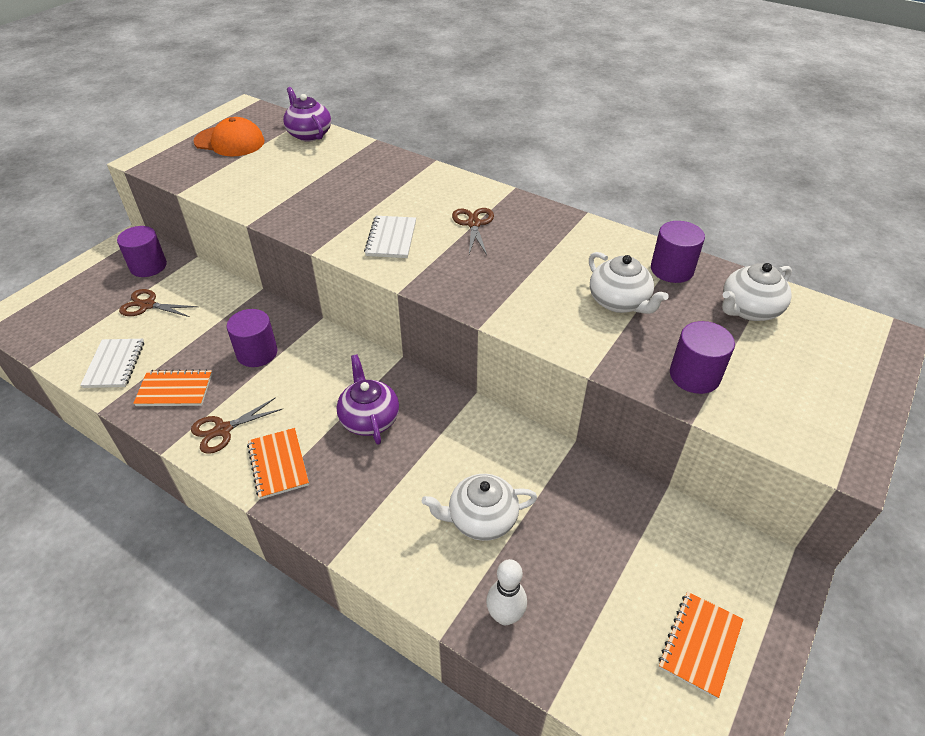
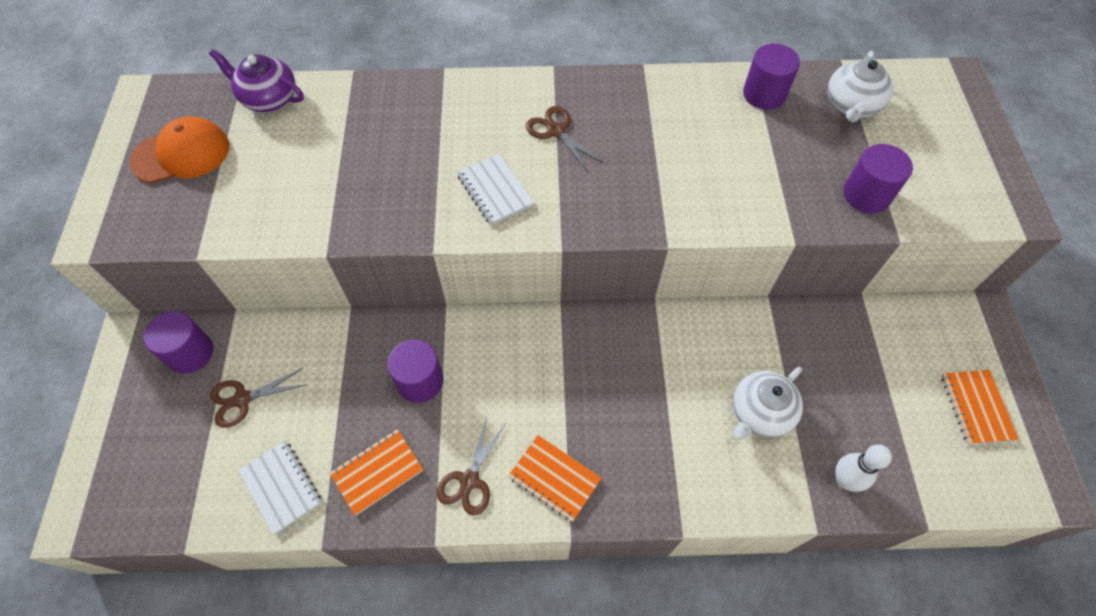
camera: 35 degrees left, 15 degrees up
(369, 419) = (590, 382): purple teapot -> none
(619, 302) = (753, 152): white teapot -> none

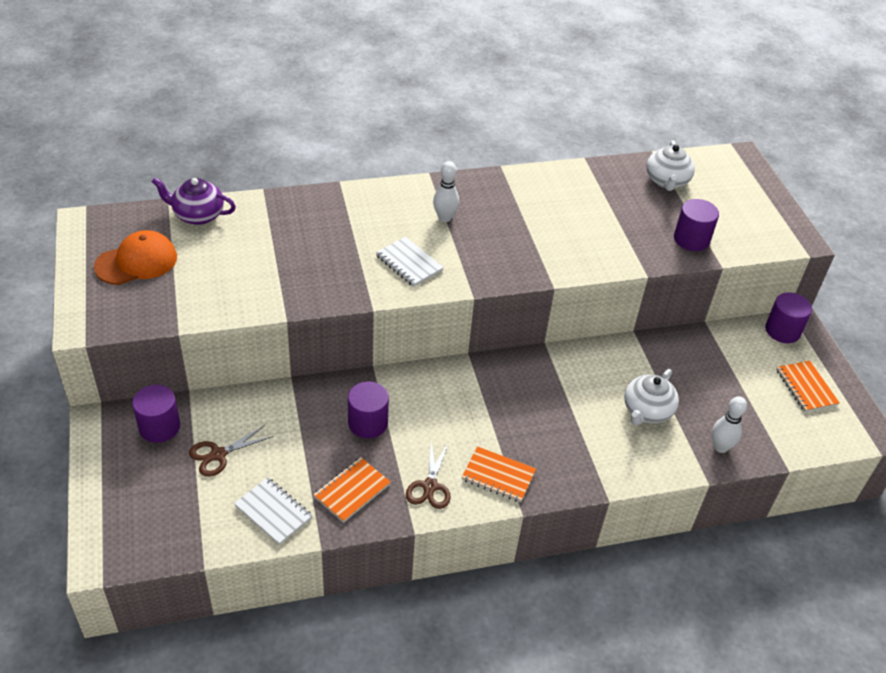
camera: 15 degrees left, 15 degrees down
(556, 131) = (445, 218): brown scissors -> white bowling pin
(764, 94) = (599, 179): purple cylinder -> purple cylinder (782, 330)

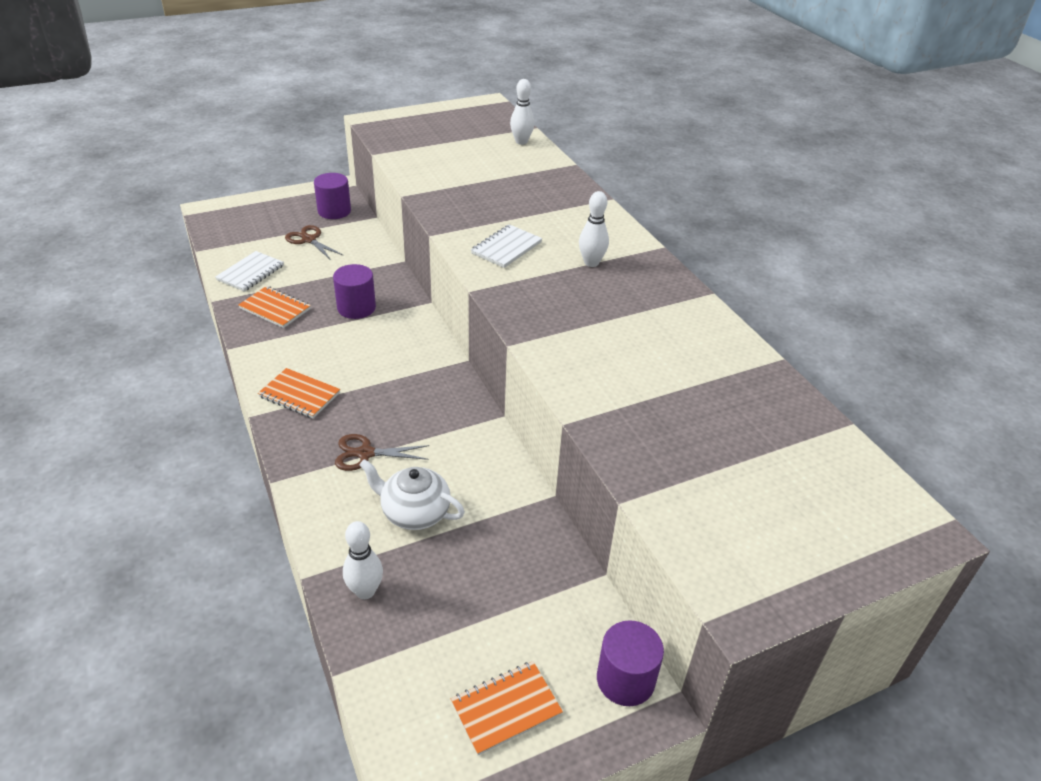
camera: 80 degrees right, 5 degrees down
(136, 262) = (450, 127): orange cap -> none
(198, 215) = (521, 142): purple teapot -> white bowling pin
(430, 486) = (282, 352): brown scissors -> brown scissors (365, 453)
(498, 476) = (299, 395): orange notebook -> orange notebook turned 75 degrees counterclockwise
(667, 181) = (789, 440): white teapot -> none
(691, 239) = (666, 468): purple cylinder -> none

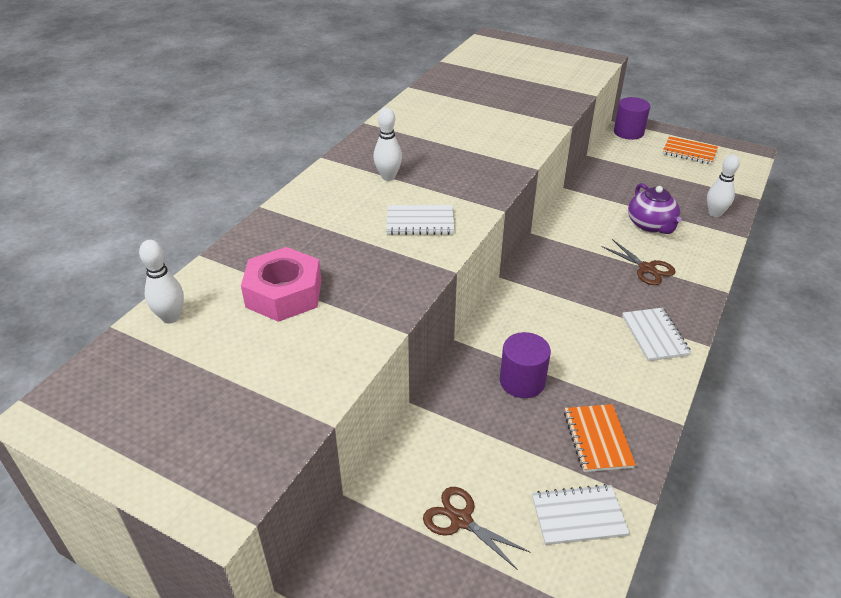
camera: 125 degrees left, 0 degrees up
(299, 395) = (654, 336): orange notebook -> white notebook
(309, 240) = (460, 520): brown scissors -> brown scissors turned 120 degrees clockwise
(334, 211) = (371, 552): purple cylinder -> none
(414, 512) = (651, 225): white teapot -> purple teapot
(496, 175) = (284, 293): none -> pink nut

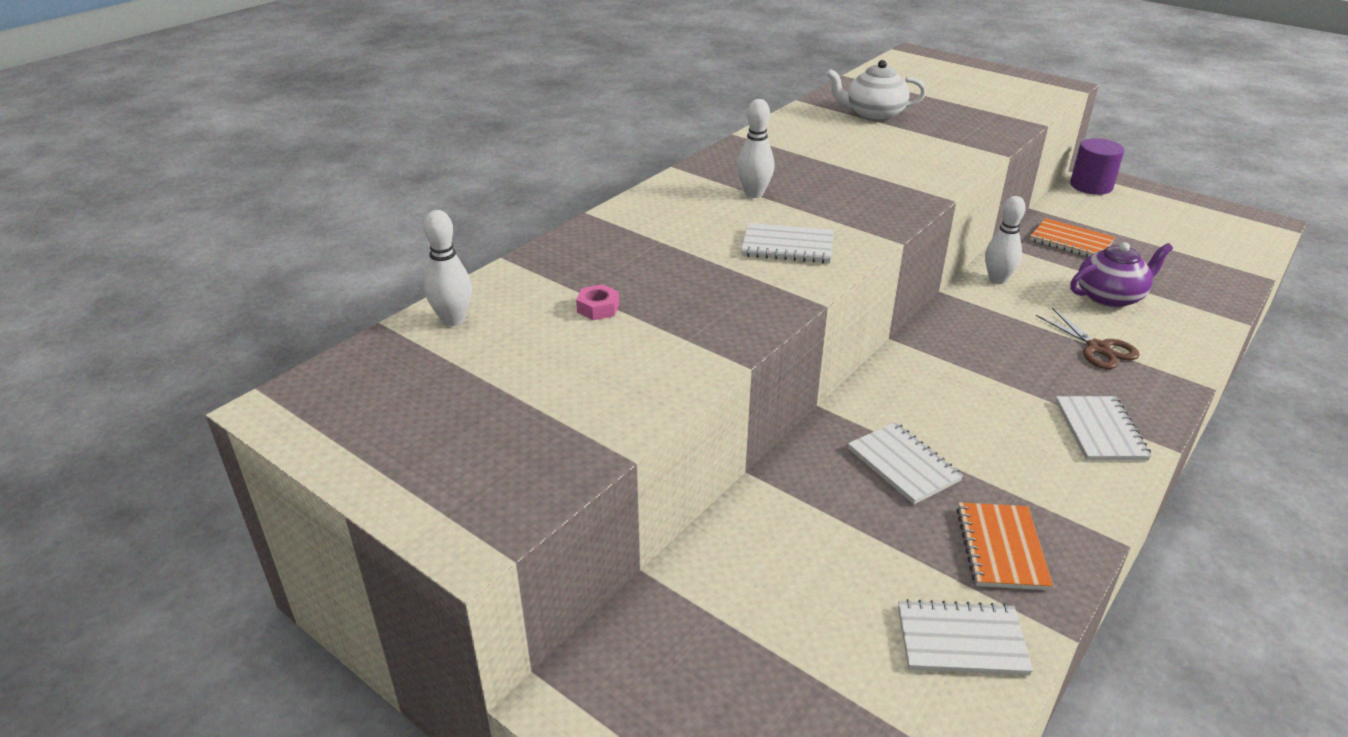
camera: 10 degrees right, 5 degrees down
(284, 293) = (598, 308): pink nut -> pink nut, size x0.42
(460, 520) = (794, 622): brown scissors -> none
(468, 96) = (873, 114): none -> white teapot
(522, 381) = (903, 465): purple cylinder -> white notebook
(651, 225) = (1110, 297): purple teapot -> purple teapot turned 105 degrees counterclockwise
(689, 152) = (1176, 215): orange notebook -> orange notebook (1071, 241)
(715, 213) = (1205, 291): white bowling pin -> white bowling pin (997, 279)

